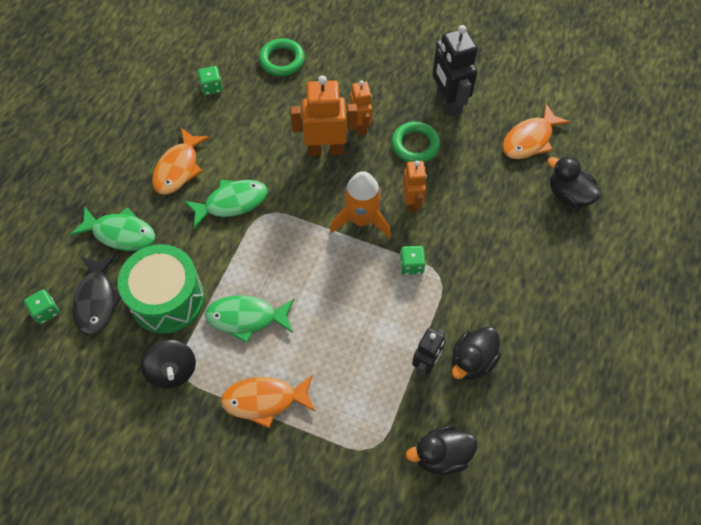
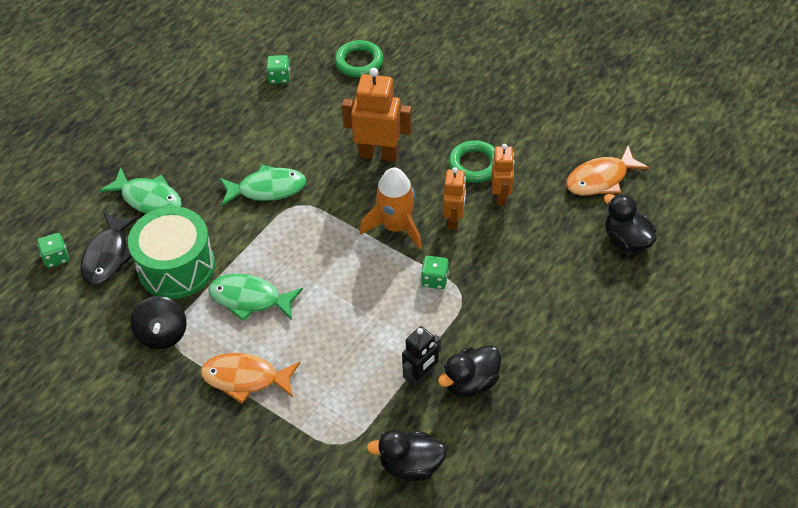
camera: 15 degrees right, 10 degrees down
(178, 168) = (223, 148): orange fish -> none
(361, 126) = (422, 137): orange robot -> orange robot (501, 196)
(448, 103) = (522, 129): black robot -> none

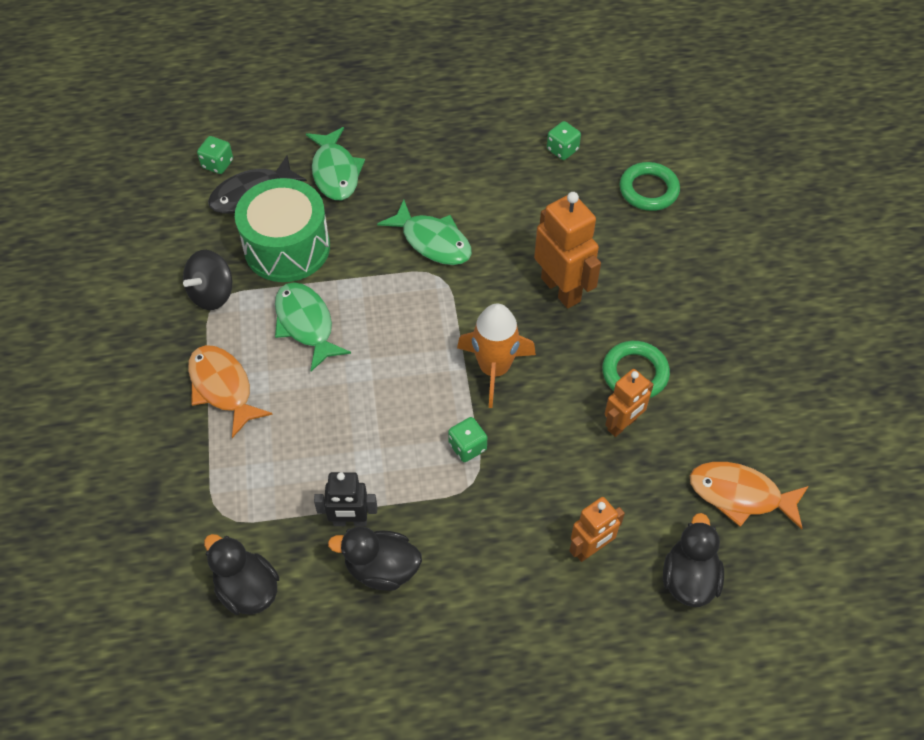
camera: 45 degrees right, 5 degrees up
(454, 219) = (552, 407): orange robot -> orange robot (590, 549)

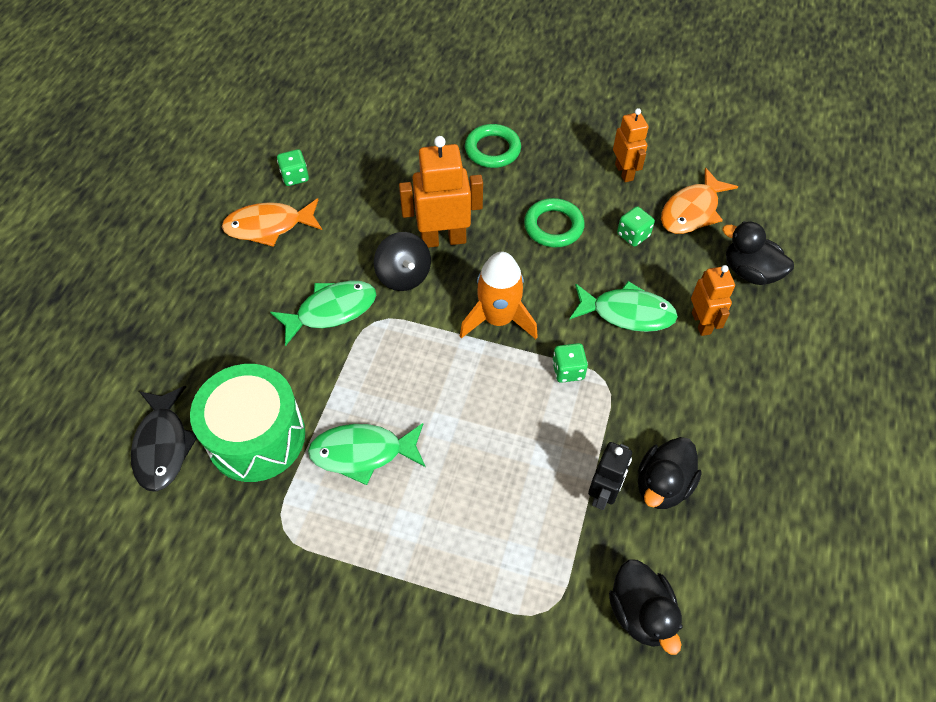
camera: 65 degrees left, 0 degrees up
(212, 294) = (270, 530): black spinning top -> black spinning top (404, 275)
(217, 164) = (95, 466): green dice -> green dice (633, 235)
(223, 388) = (397, 559): orange fish -> orange fish (269, 226)
(247, 589) = (641, 613): black duck -> black duck turned 90 degrees counterclockwise
(335, 172) = (190, 359): green fish -> green fish (627, 313)
(622, 425) = (597, 255): orange robot -> orange robot (624, 172)
(648, 190) = (379, 140): green ring -> green ring (492, 150)

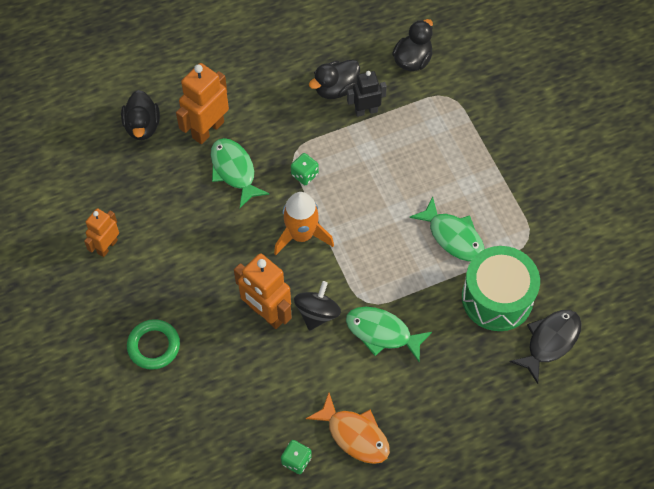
camera: 130 degrees left, 5 degrees up
(553, 226) = (197, 256): green ring -> none
(633, 235) = (165, 206): green dice -> none
(662, 485) = (336, 89): black duck -> black duck turned 150 degrees clockwise
(692, 211) = (112, 185): orange fish -> none
(701, 323) = (207, 129): orange robot -> orange robot, size x1.59

